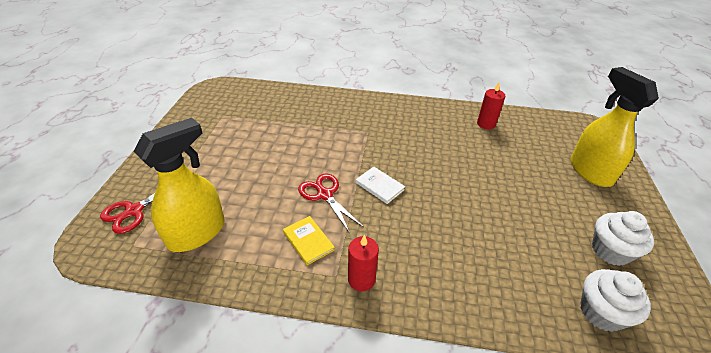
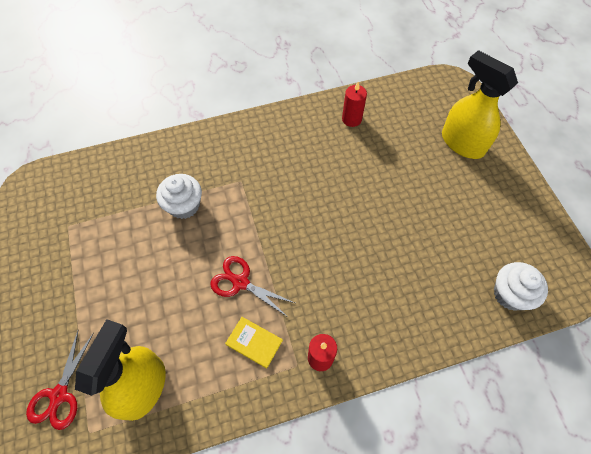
camera: 25 degrees left, 20 degrees up
(380, 186) = (287, 247): white book -> none
(610, 251) = (501, 229): white cupcake -> white cupcake (184, 205)

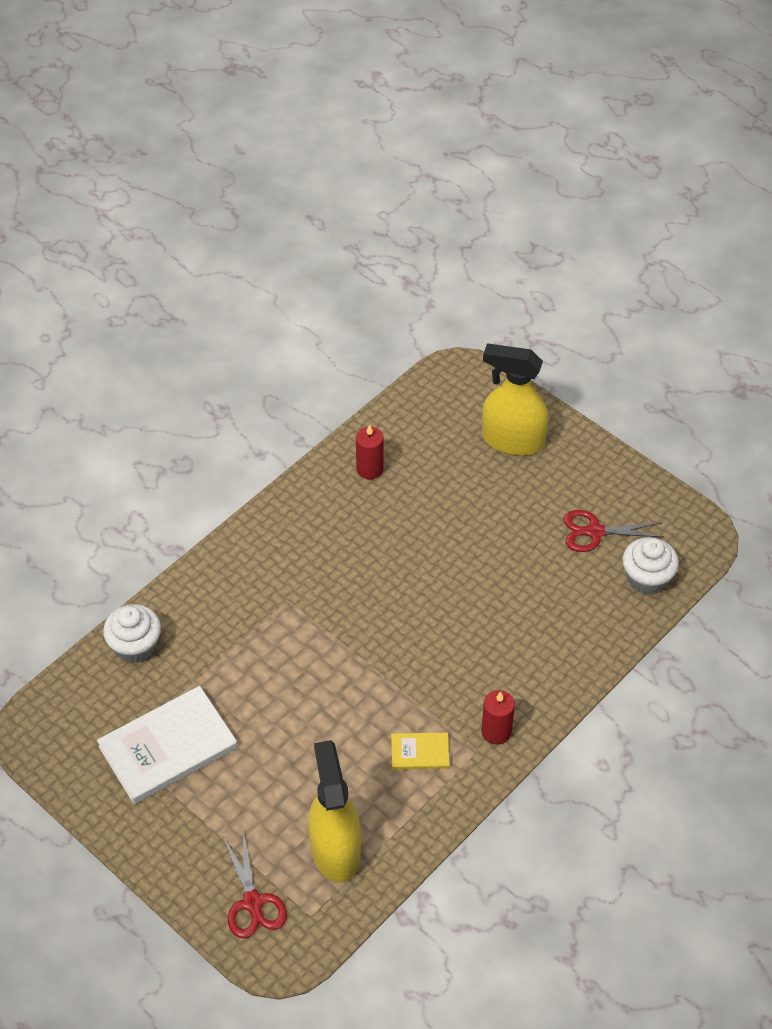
camera: 30 degrees left, 10 degrees down
(95, 242) = (168, 747): none -> white book
(184, 205) = (242, 659): white cupcake -> white cupcake (135, 646)
(240, 282) = (365, 704): red scissors -> red scissors (595, 532)

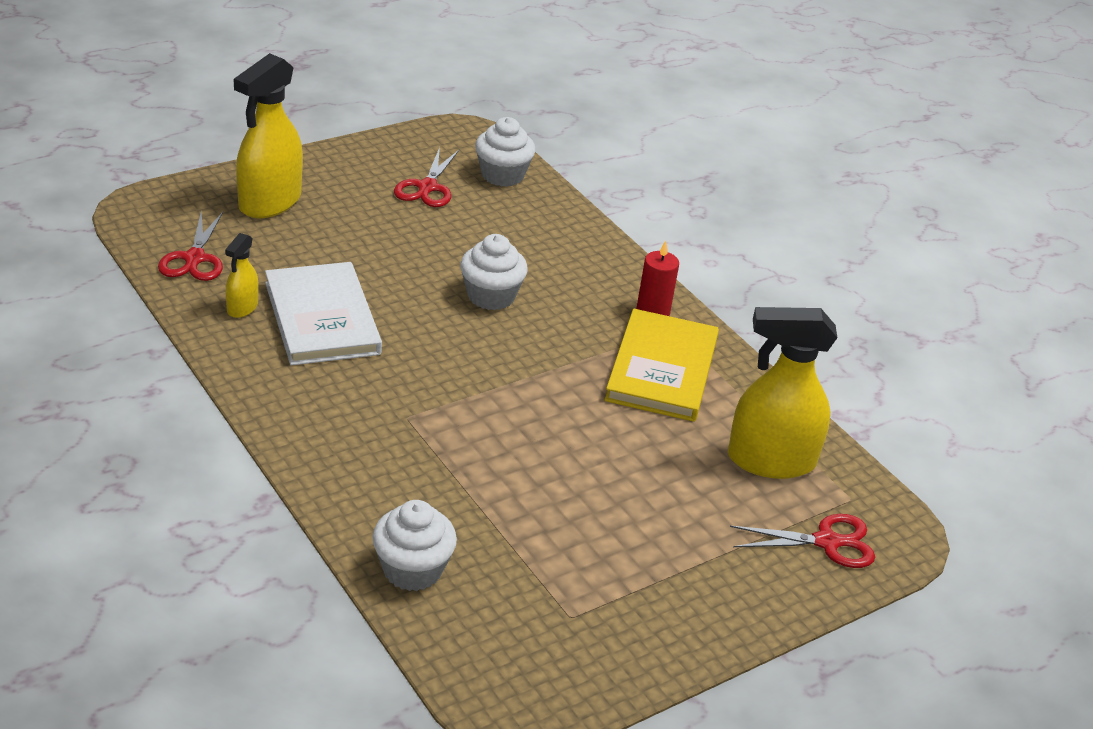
camera: 80 degrees left, 15 degrees down
(168, 747) = (587, 570): white book -> white book (322, 318)
(370, 469) = (242, 307): red candle -> yellow spray bottle
(415, 423) = (194, 258): none -> red scissors
(420, 752) = (661, 369): yellow book -> yellow book, size x2.06
(461, 614) = (491, 296): none -> white cupcake

